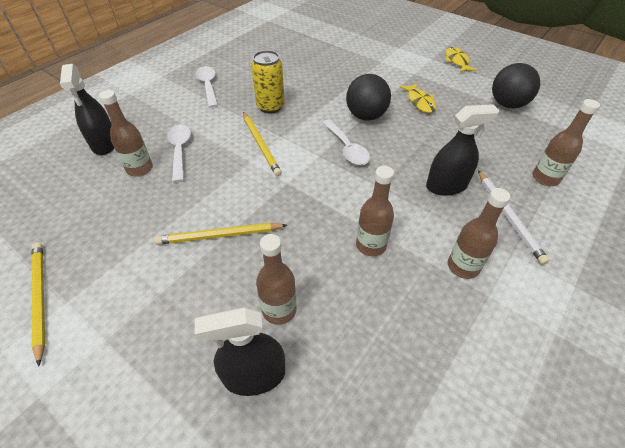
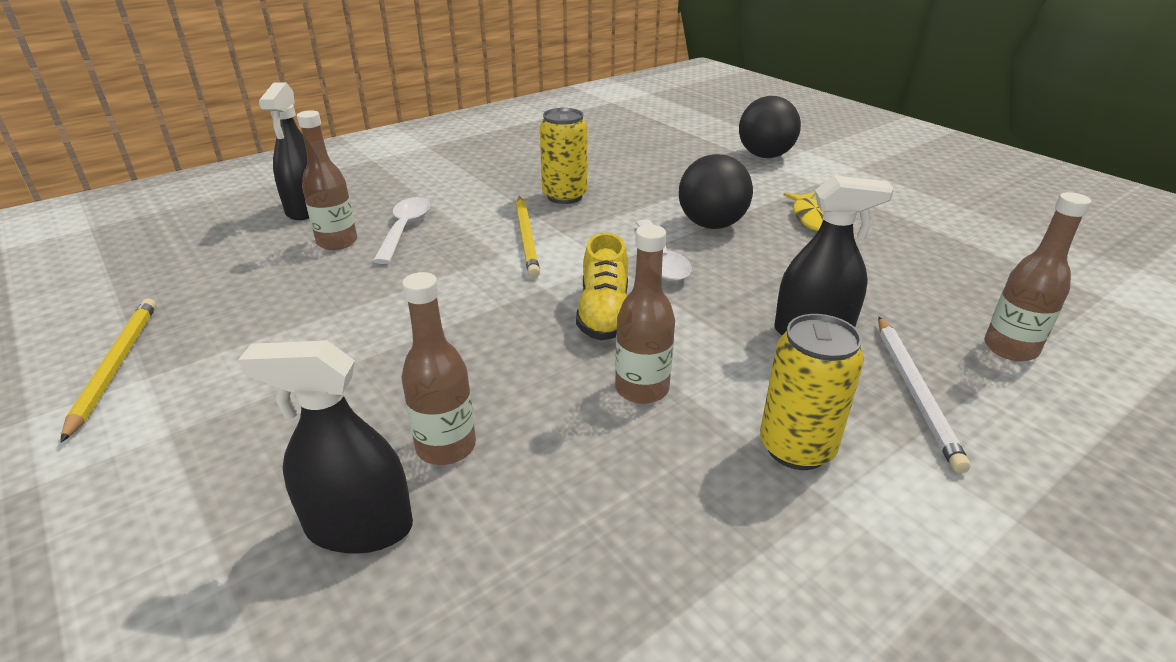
camera: 15 degrees right, 15 degrees down
(208, 86) = (485, 163): white spoon -> none
(219, 236) = (406, 336): yellow pencil -> none
(330, 195) = (604, 313): none -> yellow shoe
(457, 61) = (899, 176): yellow fish -> none
(463, 266) = (796, 448): brown bottle -> yellow can
(507, 104) = (972, 239): black ball -> black ball (765, 156)

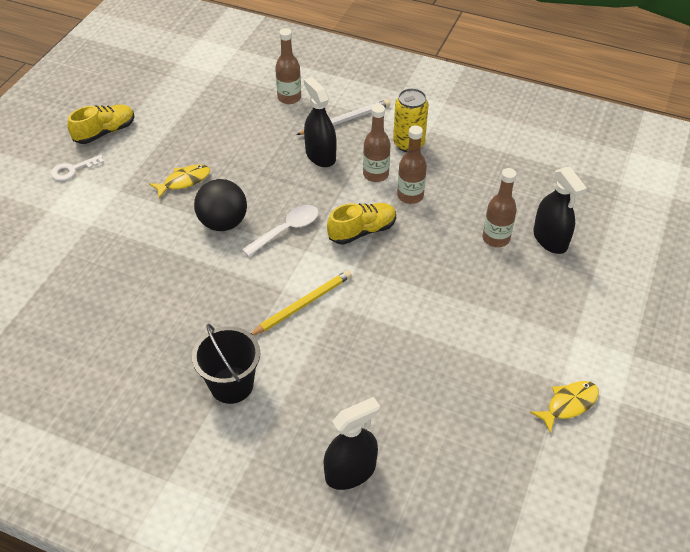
camera: 120 degrees left, 15 degrees up
(115, 366) = (568, 404): yellow pencil -> yellow fish
(337, 242) = (382, 407): brown bottle -> brown bottle (375, 174)
(405, 229) = (337, 380): white spoon -> none
(477, 183) = (231, 385): none -> black bucket
(564, 196) = (224, 316): yellow can -> none
(765, 156) = (74, 230): black ball -> none
(871, 168) = (73, 170): none -> white key
(944, 193) = (105, 132): none -> yellow shoe

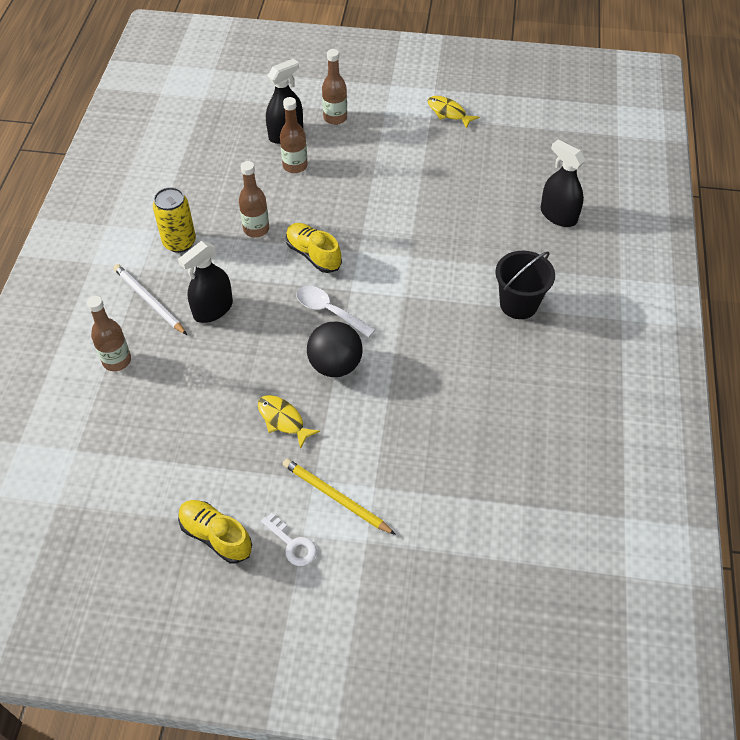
camera: 105 degrees left, 5 degrees up
(303, 304) = (416, 278): yellow pencil -> yellow pencil (336, 497)
(375, 174) = (232, 259): brown bottle -> brown bottle (335, 118)

